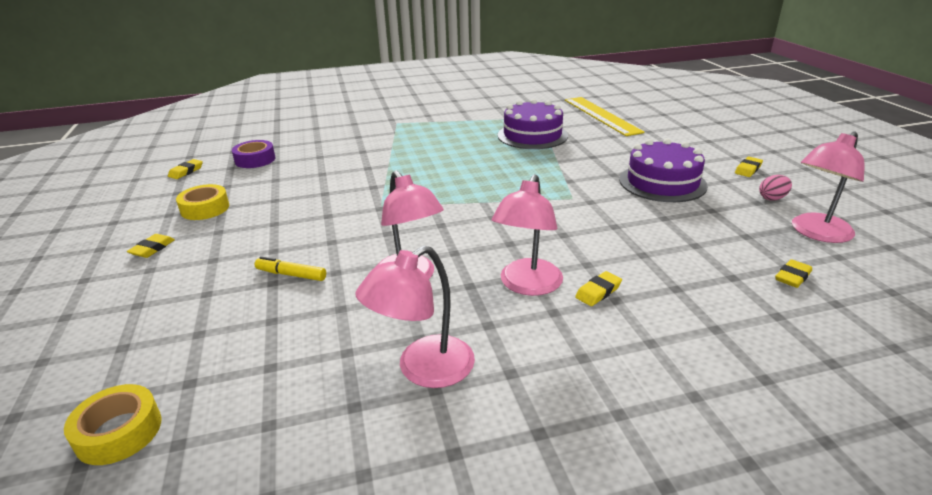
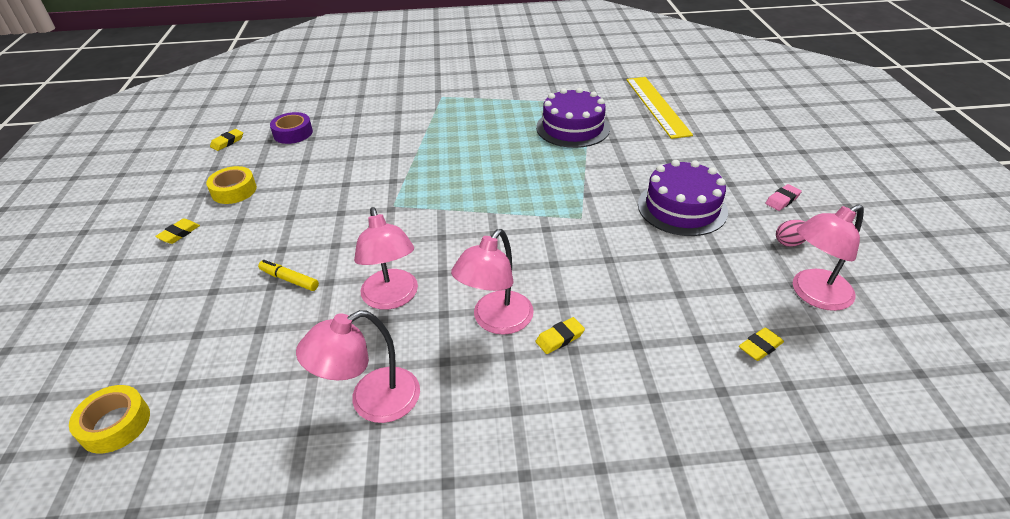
camera: 10 degrees right, 10 degrees up
(748, 169) = (782, 200): yellow eraser -> pink eraser

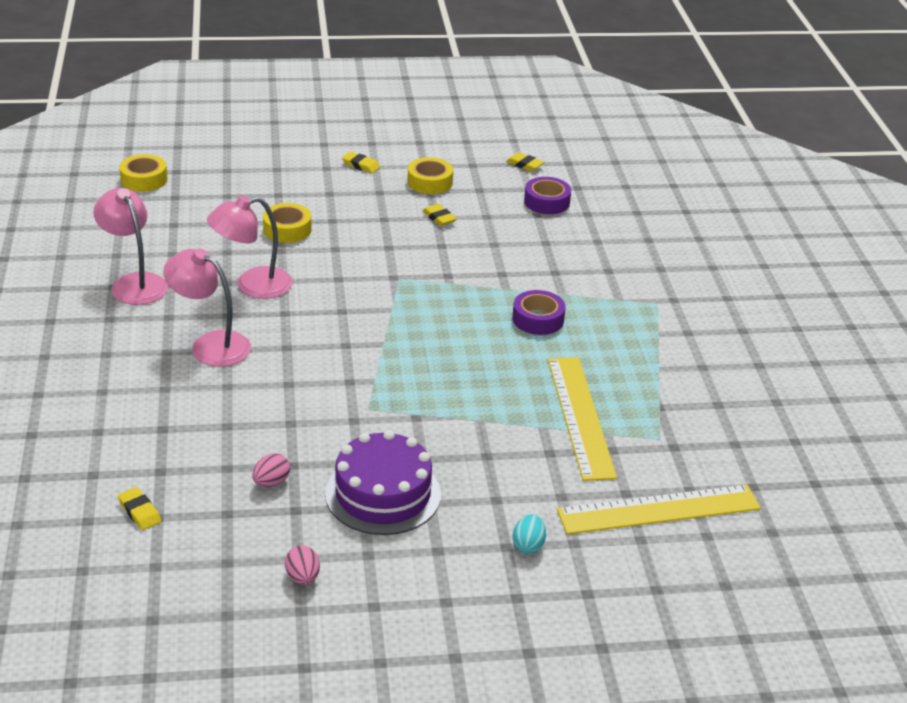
camera: 85 degrees right, 5 degrees down
(289, 279) = (287, 229): yellow marker -> yellow tape
(459, 141) = (538, 319): none -> purple tape
(560, 338) = (181, 381): yellow eraser -> yellow eraser (439, 218)
(573, 128) = (580, 416): purple cake -> yellow ruler
(689, 265) = (271, 482): none -> pink egg
(709, 149) = (528, 546): none -> turquoise egg
(782, 200) = (396, 594): pink eraser -> none
(813, 295) = (206, 573): pink lamp -> none

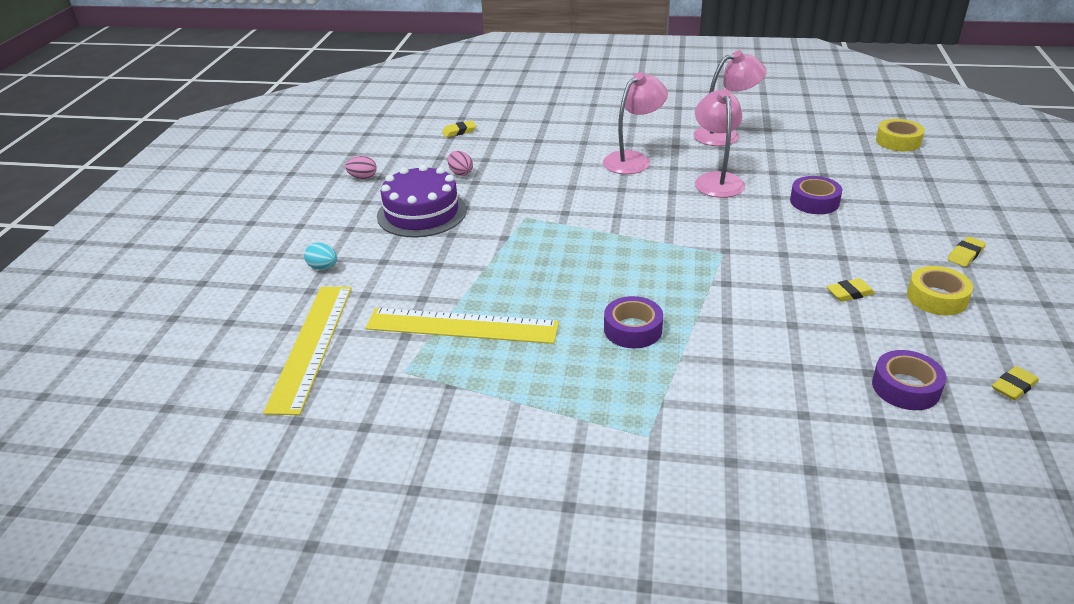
camera: 110 degrees right, 0 degrees up
(287, 229) = (814, 202): yellow tape -> purple tape

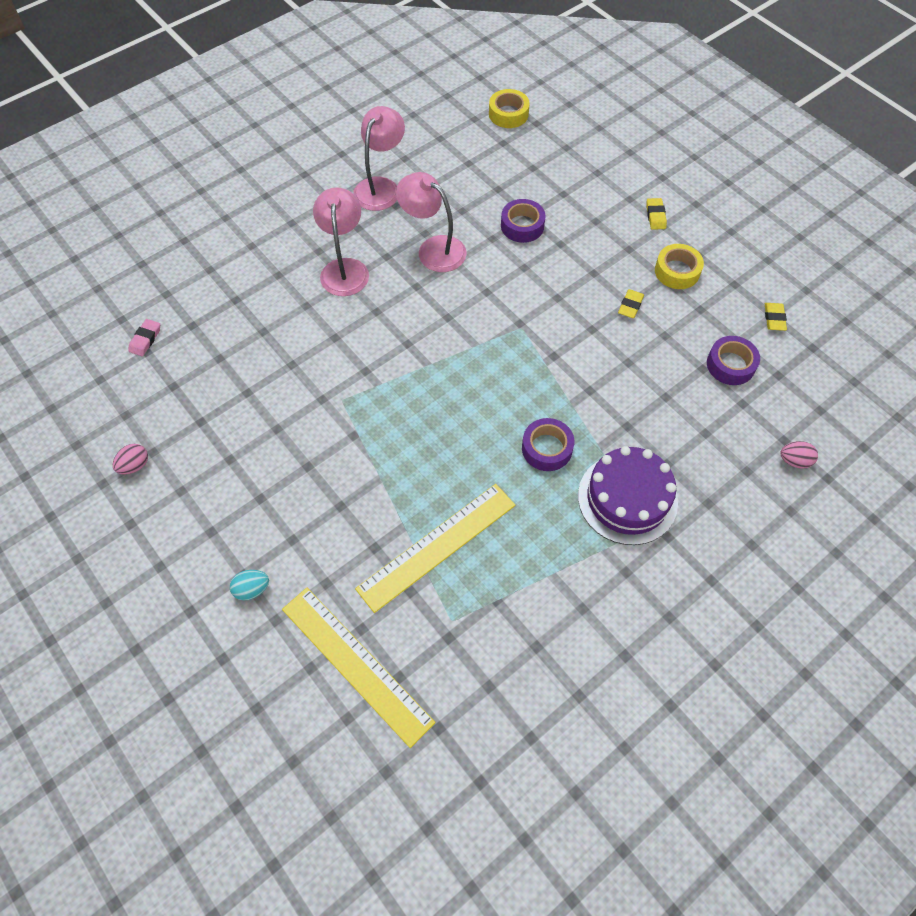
camera: 50 degrees left, 25 degrees up
(422, 213) = (251, 463): purple cake -> purple cake (627, 498)
(459, 131) = (145, 339): yellow eraser -> pink eraser
(460, 173) = (220, 391): pink egg -> pink egg (794, 461)

